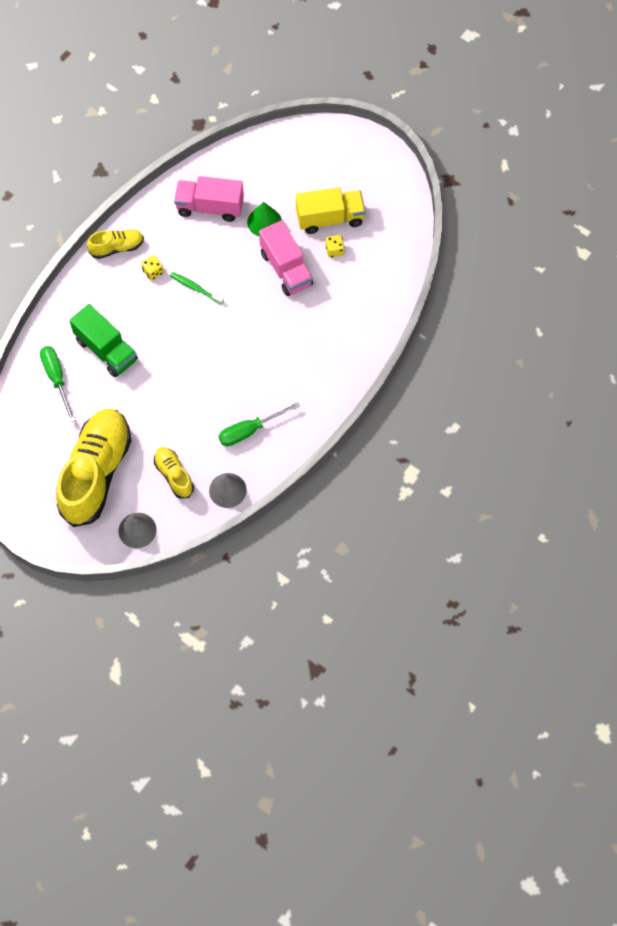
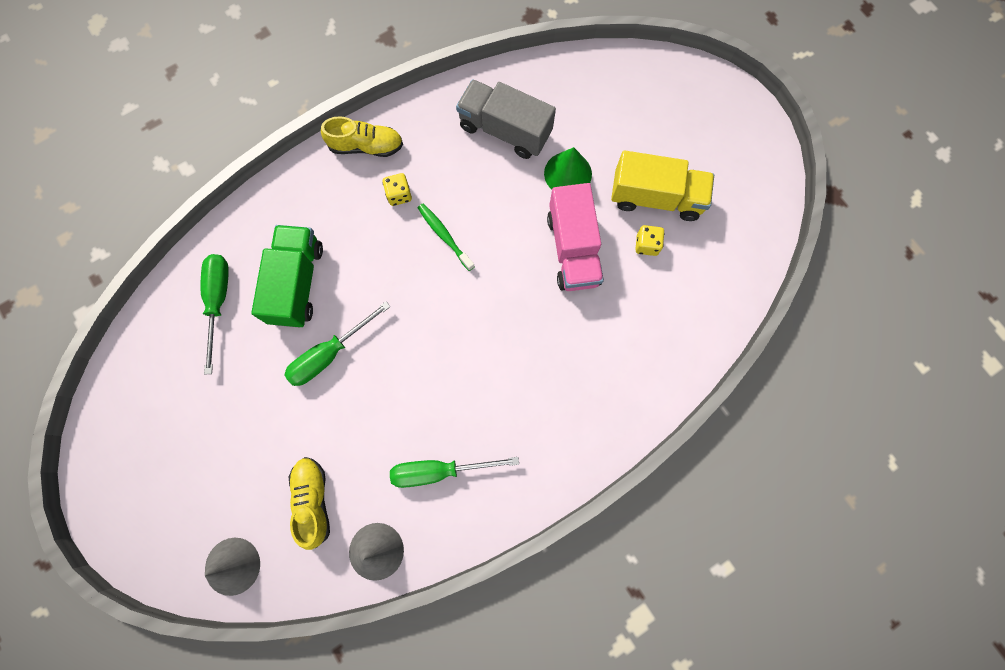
camera: 20 degrees right, 10 degrees up
(96, 473) = (213, 458): yellow shoe -> none
(106, 350) = (297, 283): green truck -> green truck turned 150 degrees counterclockwise
(147, 386) = (329, 354): none -> green screwdriver
(210, 207) = (505, 130): pink truck -> grey truck

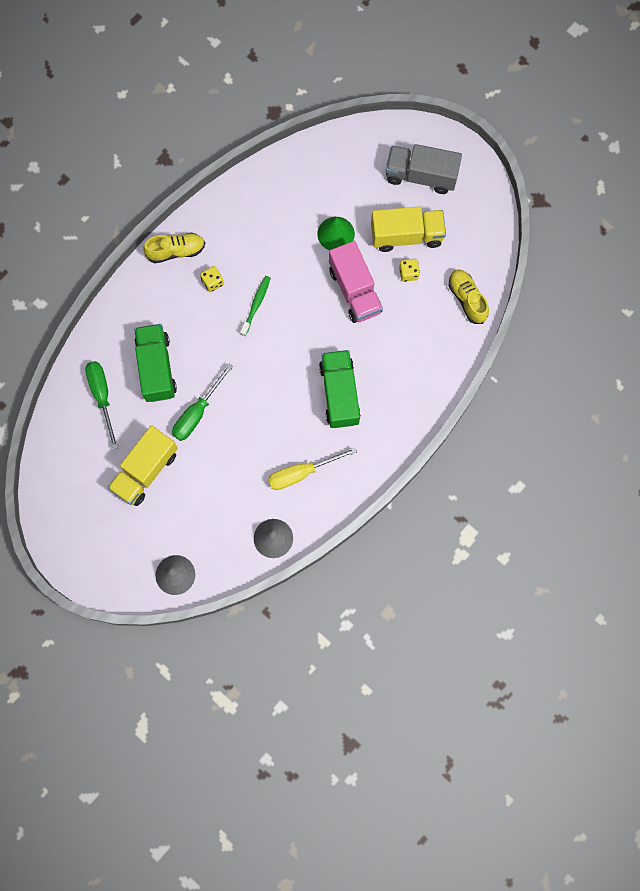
camera: 15 degrees left, 0 degrees up
(240, 412) = (145, 471): none -> yellow truck
(313, 501) = (218, 517): yellow shoe -> yellow shoe (467, 299)
(439, 470) = (301, 473): green screwdriver -> yellow screwdriver
(444, 236) = (256, 304): green toothbrush -> green toothbrush turned 75 degrees clockwise
(505, 130) = (279, 212): grey truck -> grey truck (421, 176)
(518, 377) = (339, 394): none -> green truck

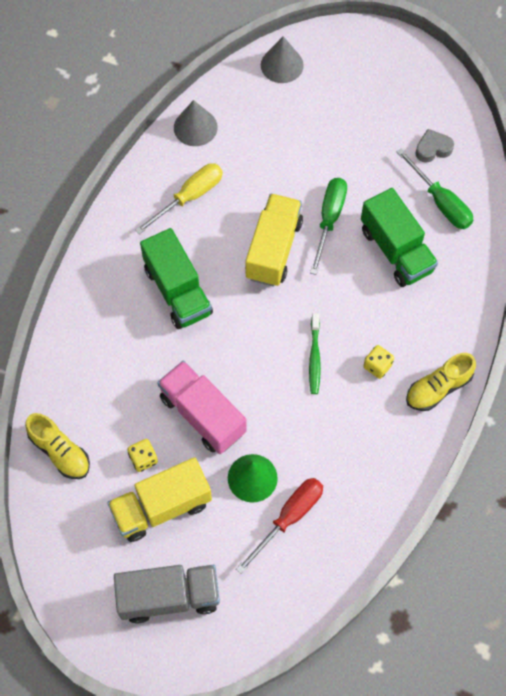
camera: 160 degrees right, 10 degrees down
(85, 446) = (433, 149): none -> grey heart
(145, 471) = (357, 146): yellow truck -> yellow truck (273, 249)
(321, 198) = (289, 518): none -> red screwdriver

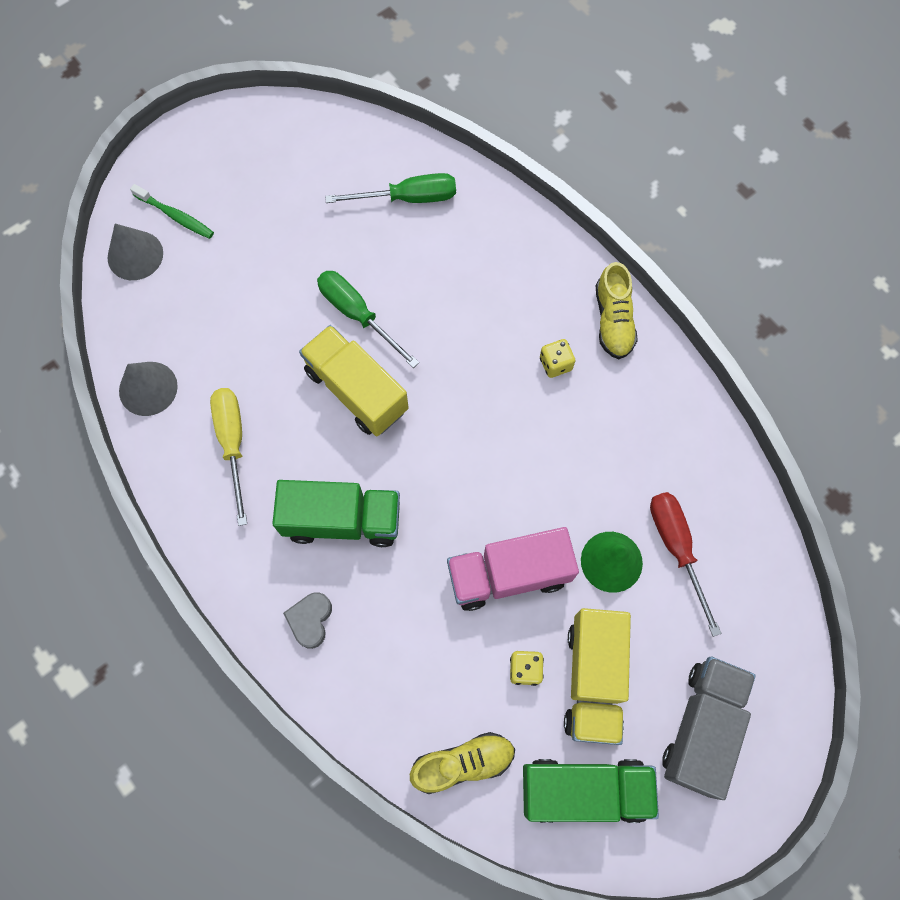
camera: 60 degrees left, 5 degrees up
(314, 358) = (509, 420): green toothbrush -> green toothbrush (176, 216)
(396, 250) = (435, 271): green truck -> green truck (584, 790)
(433, 149) = (342, 169): grey heart -> grey heart (310, 620)

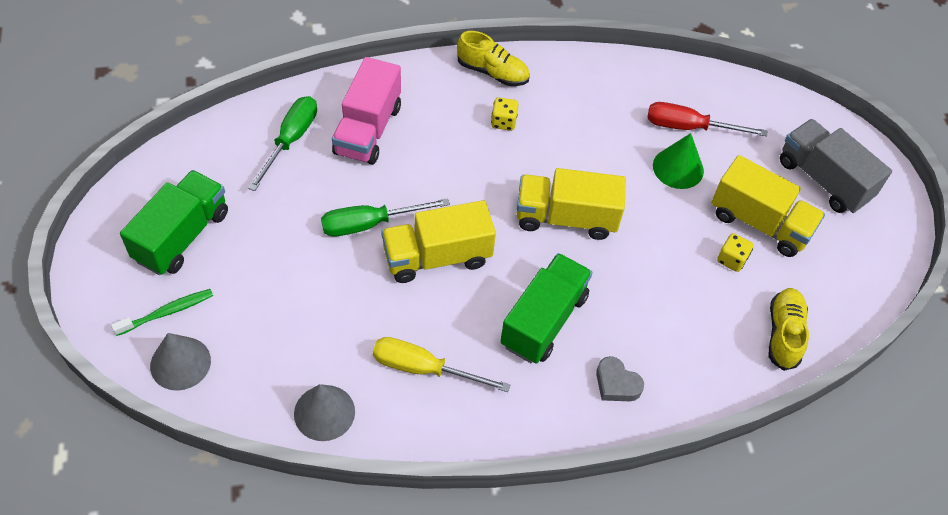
camera: 65 degrees left, 15 degrees down
(474, 481) = (566, 218): none -> yellow truck
(509, 574) = (653, 233): pink truck -> pink truck (368, 130)
(584, 790) = (837, 268): green truck -> green truck (182, 236)

